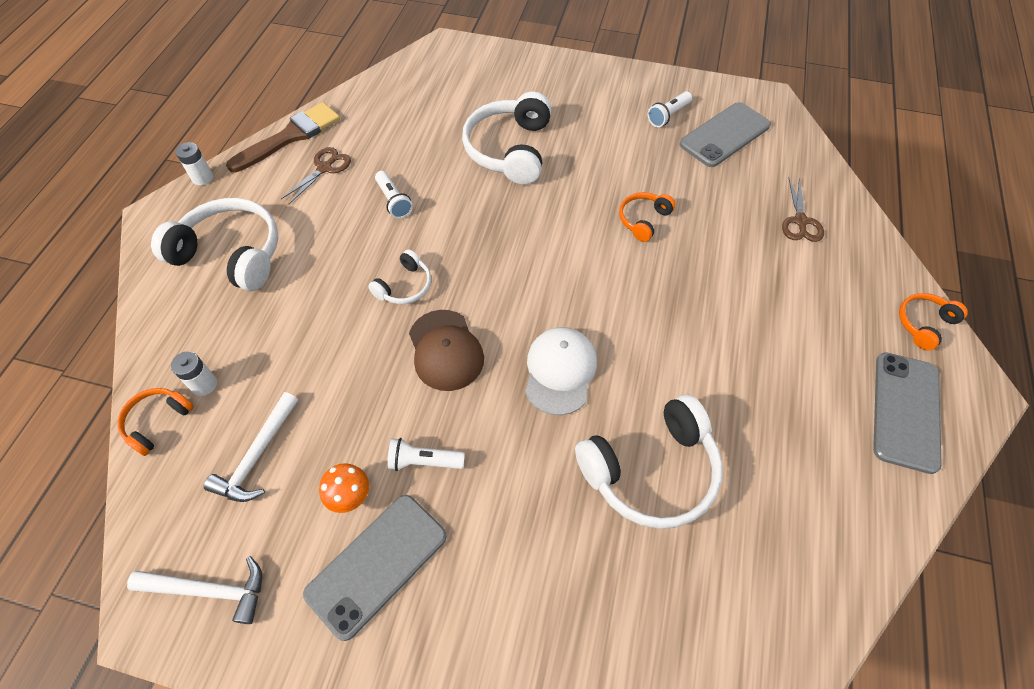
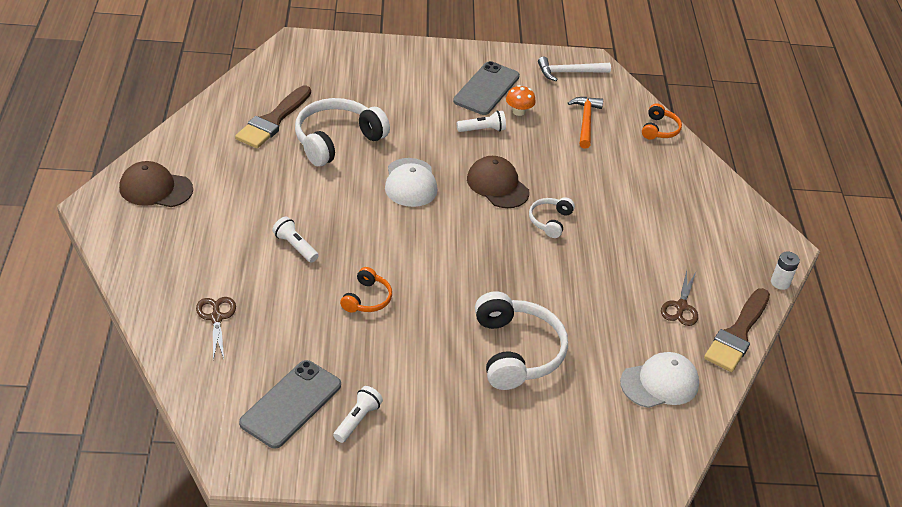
camera: 160 degrees right, 15 degrees down
(204, 384) = (647, 149): white battery -> none
(231, 254) = (700, 226): white headphones -> none
(257, 456) = (585, 121): white hammer -> orange hammer
(393, 201) = (599, 285): white flashlight -> white flashlight (295, 246)
(394, 107) = (659, 383): none -> white cap
(749, 533) = (273, 120): none -> brown brush
(905, 411) = (155, 188): grey phone -> brown cap
(924, 324) = (122, 245): orange headphones -> none

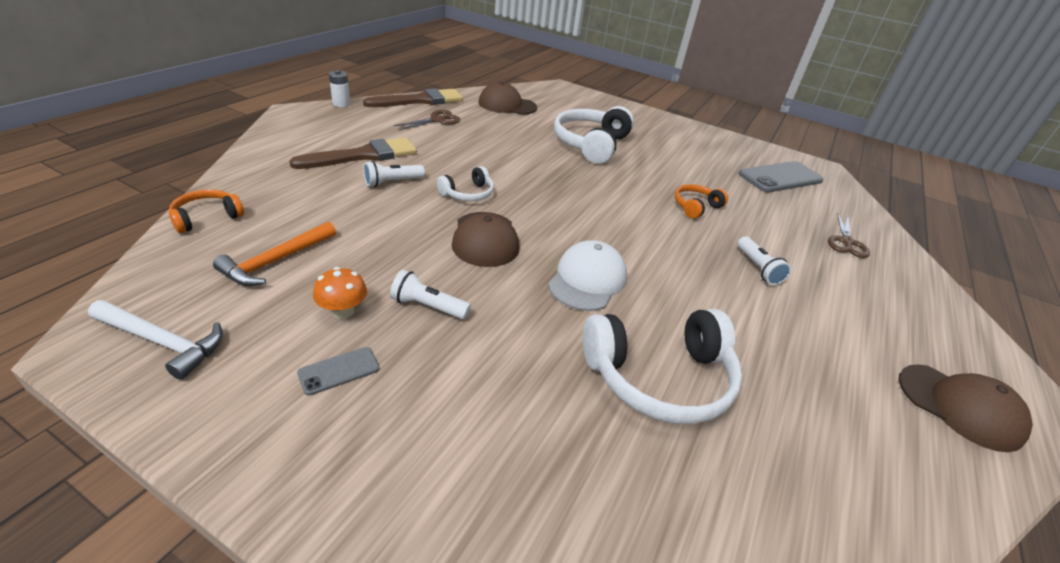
camera: 150 degrees left, 5 degrees down
(273, 120) = (762, 464): brown brush -> brown brush (363, 155)
(357, 420) = (731, 157): white flashlight -> white flashlight (392, 182)
(486, 89) = (339, 371): grey phone -> grey phone, size x0.47
(659, 383) = (507, 105): white cap -> brown cap

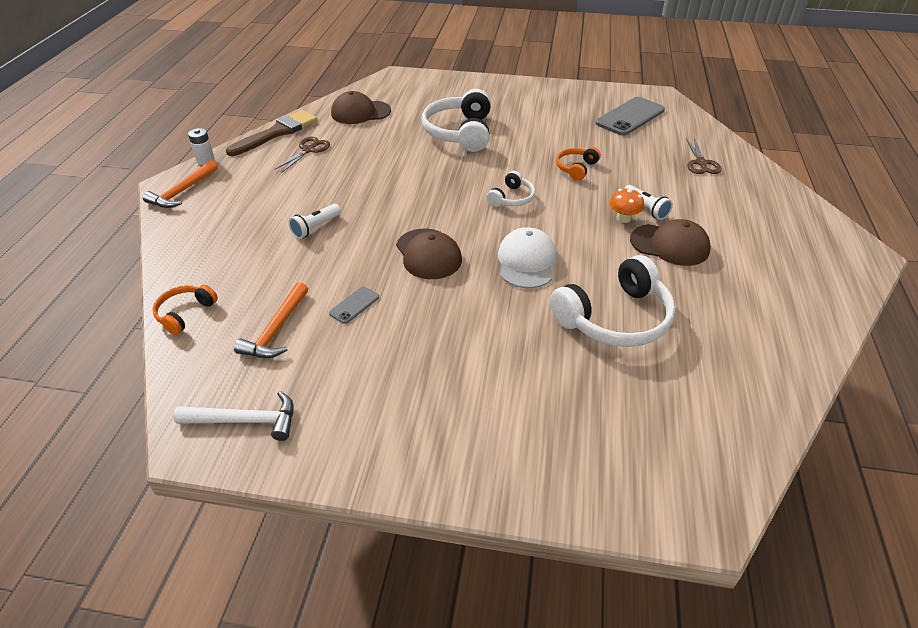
camera: 15 degrees left, 5 degrees up
(300, 120) = (182, 191): none -> orange hammer
(339, 371) = (392, 393): grey phone -> grey phone (354, 305)
(343, 311) = (361, 350): orange mushroom -> orange mushroom (623, 218)
(363, 155) = (270, 209): brown brush -> none
(428, 306) = (422, 324): white flashlight -> none
(468, 194) = (387, 217): white headphones -> white headphones (512, 198)
(959, 407) = (812, 269): brown cap -> brown cap (669, 245)

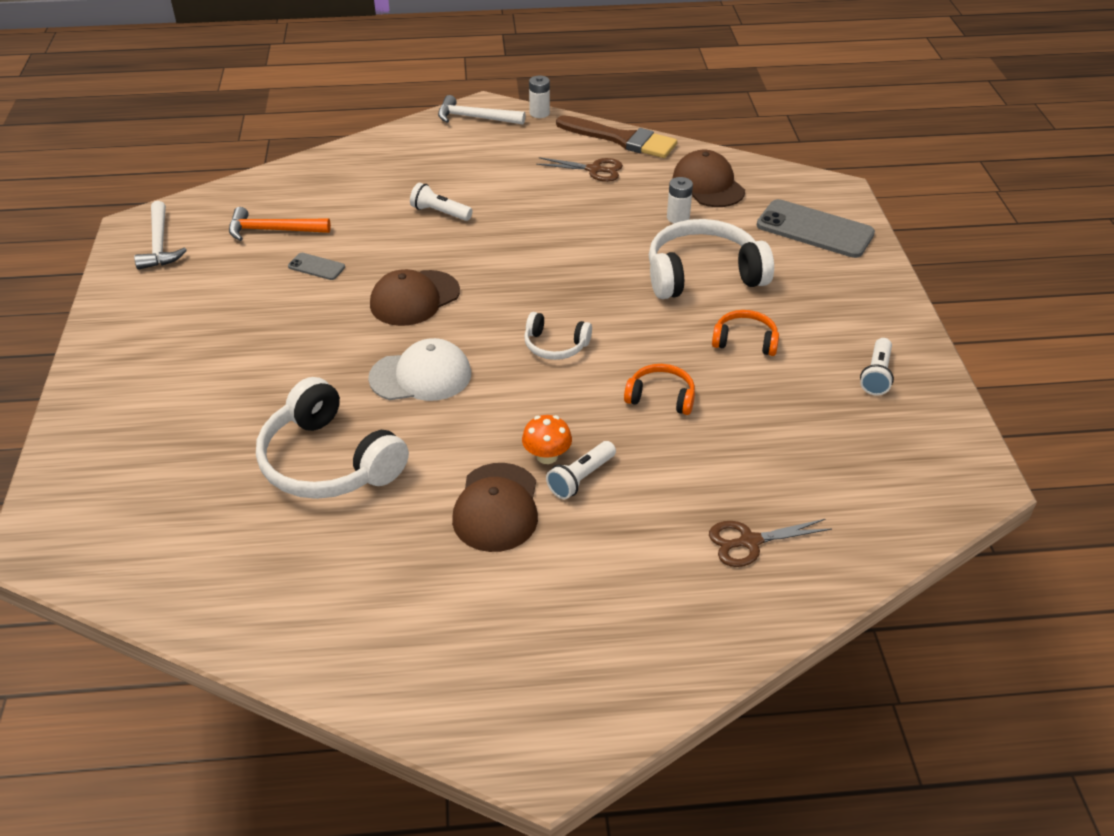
camera: 75 degrees right, 0 degrees up
(182, 191) = (475, 118): orange hammer -> white hammer
(185, 313) = (287, 176): orange headphones -> orange headphones (745, 341)
(392, 129) = (678, 218): none -> white battery
(574, 101) = (876, 375): none -> white flashlight
(630, 117) = (864, 445): grey phone -> grey phone (814, 229)

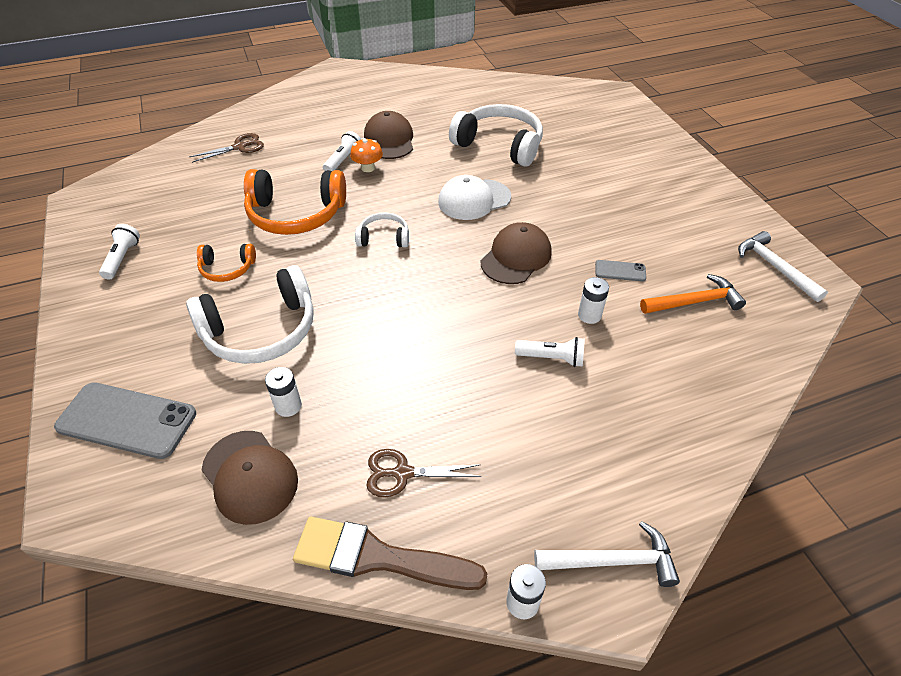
camera: 165 degrees right, 5 degrees up
(381, 236) = (589, 315): none -> white battery
(661, 397) = (296, 214): orange headphones -> orange headphones, size x1.94

